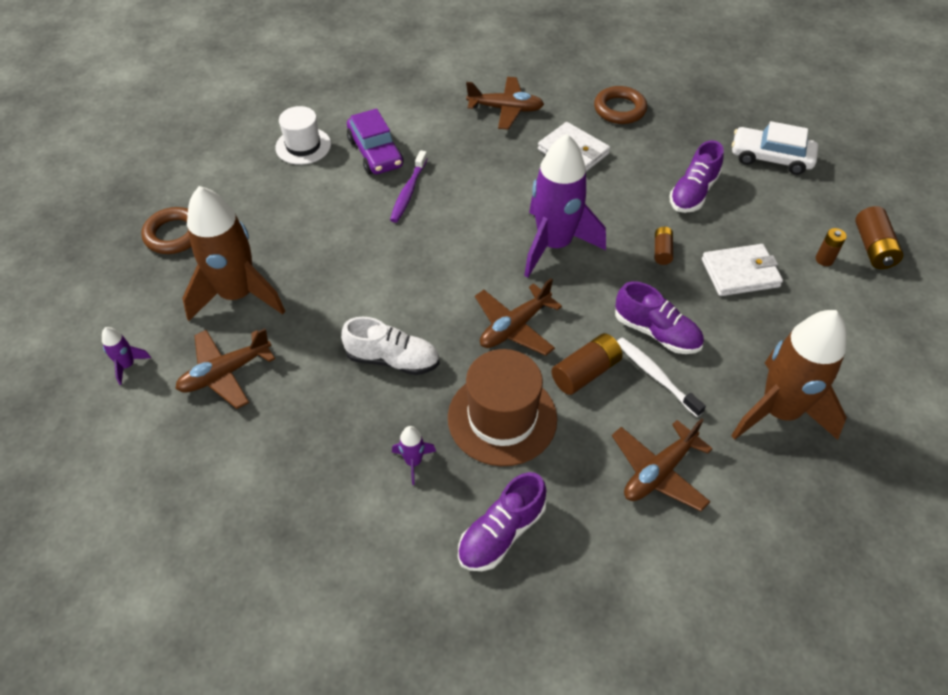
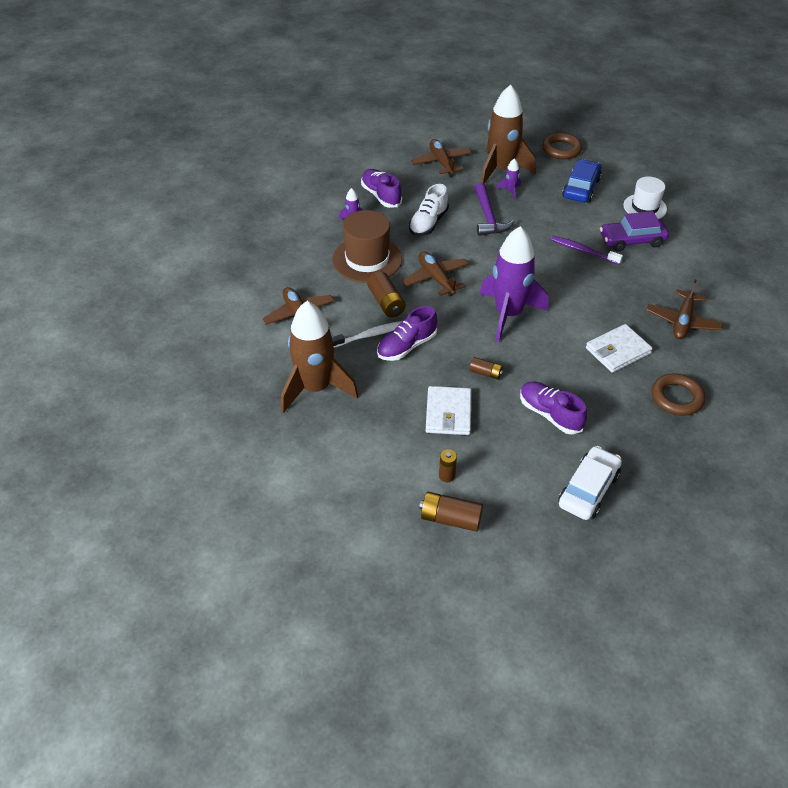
camera: 105 degrees right, 5 degrees down
(127, 365) = (459, 132): purple rocket -> purple rocket (510, 191)
(271, 205) = (581, 188): none -> blue car
(360, 292) = (488, 217): none -> purple hammer
(501, 533) = (294, 245): purple shoe -> purple shoe (381, 196)

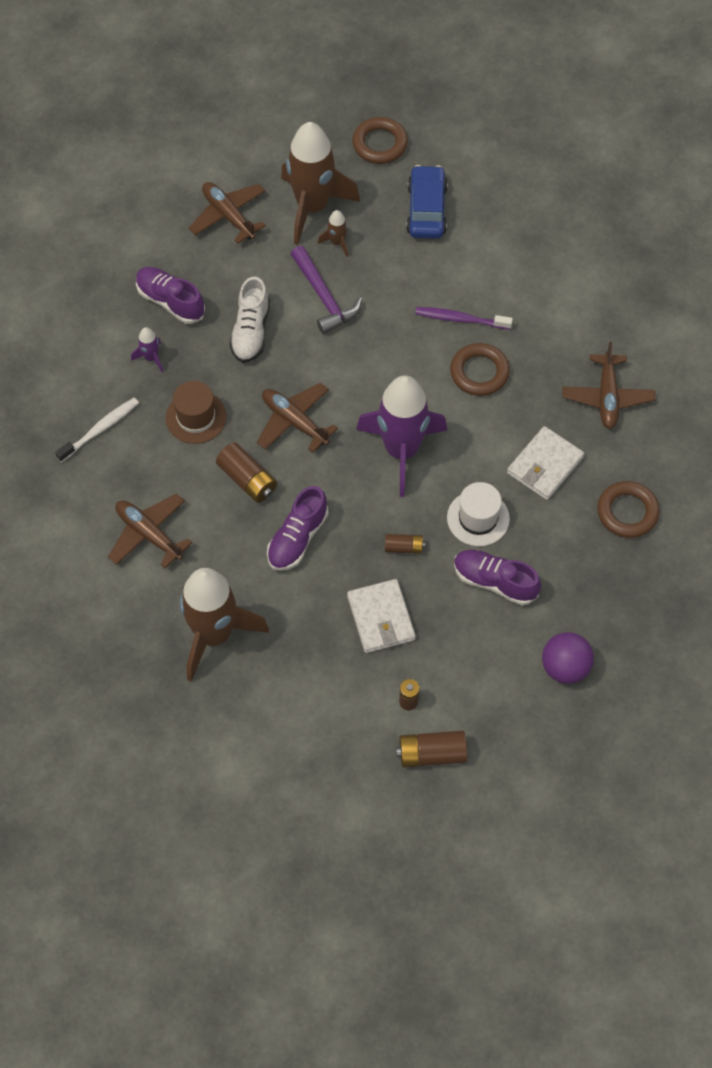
camera: 20 degrees left, 15 degrees up
(367, 259) = (196, 417): brown hat -> brown hat, size x0.65
(370, 335) = (247, 536): white toothbrush -> white toothbrush (100, 429)
(510, 191) = (337, 242): purple rocket -> brown rocket
(586, 283) = (479, 372): none -> brown ring
(588, 489) = (565, 667): white car -> purple ball
(632, 240) = (515, 283): purple car -> none
(645, 207) = (516, 220): white hat -> white hat (478, 518)

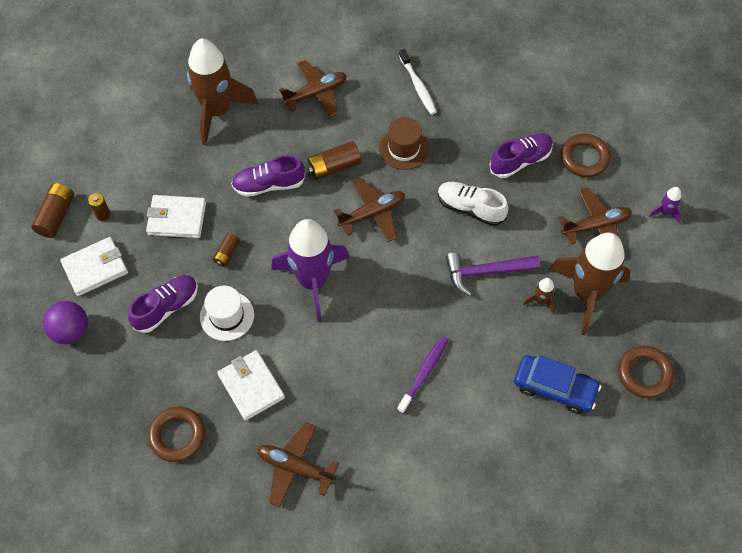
camera: 110 degrees right, 0 degrees up
(151, 358) = (470, 134): purple rocket -> purple rocket (664, 212)
(297, 538) = (269, 185): purple shoe -> purple shoe turned 60 degrees counterclockwise
(479, 372) = (363, 368): brown ring -> brown ring (584, 158)
(480, 677) = (95, 268): none -> white wallet

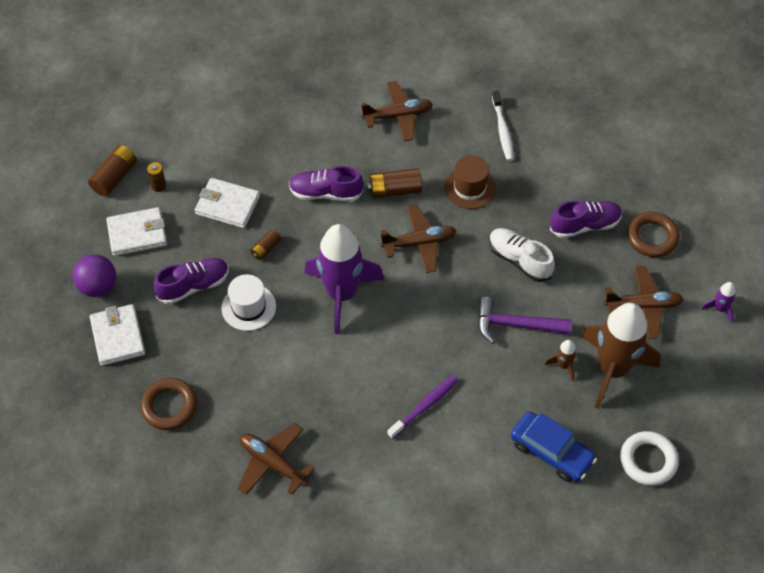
camera: 15 degrees right, 5 degrees down
(217, 111) = (296, 112): brown rocket -> none
(251, 386) = (253, 378): white wallet -> white wallet (118, 336)
(644, 373) = (648, 460): brown ring -> white ring

